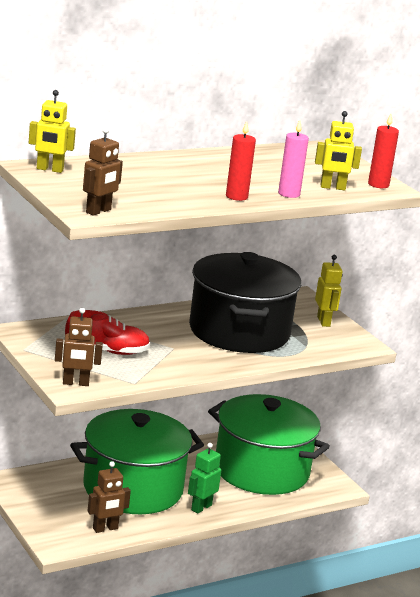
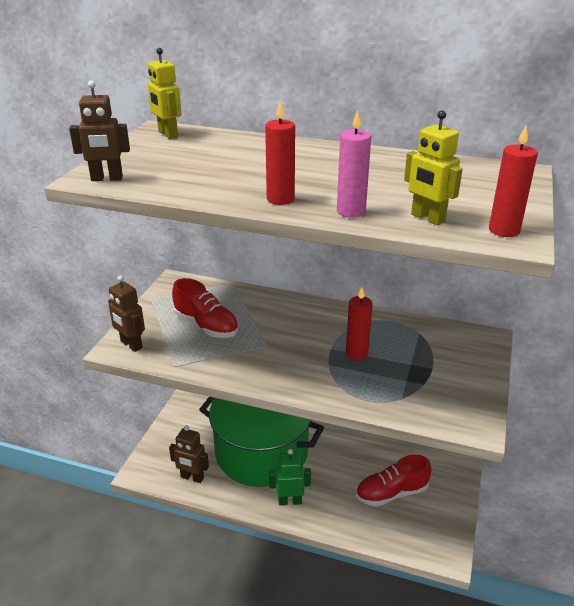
camera: 50 degrees right, 10 degrees up
(239, 332) = (356, 353): black pot -> red candle
(261, 470) = (391, 493): green pot -> red shoe
(324, 321) = (468, 377): yellow robot -> none

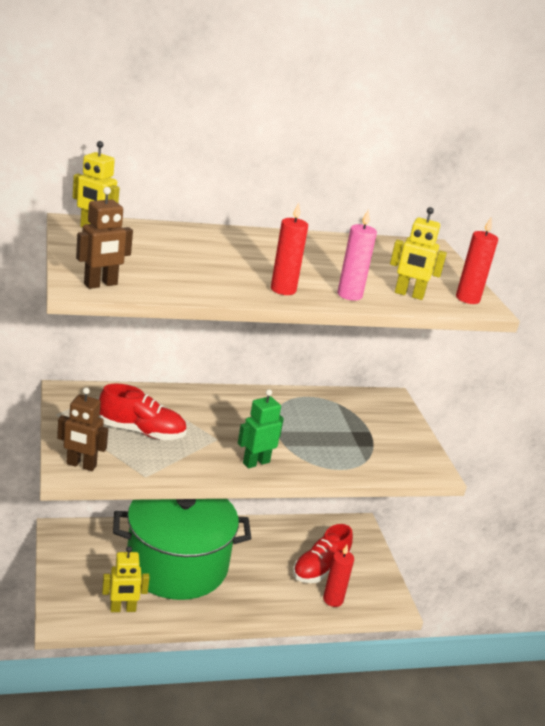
camera: 35 degrees left, 5 degrees down
(192, 477) = (123, 609): brown robot -> yellow robot
(290, 501) = (235, 602): green robot -> green robot (256, 462)
(356, 353) = (301, 430): red candle -> red candle (333, 600)

